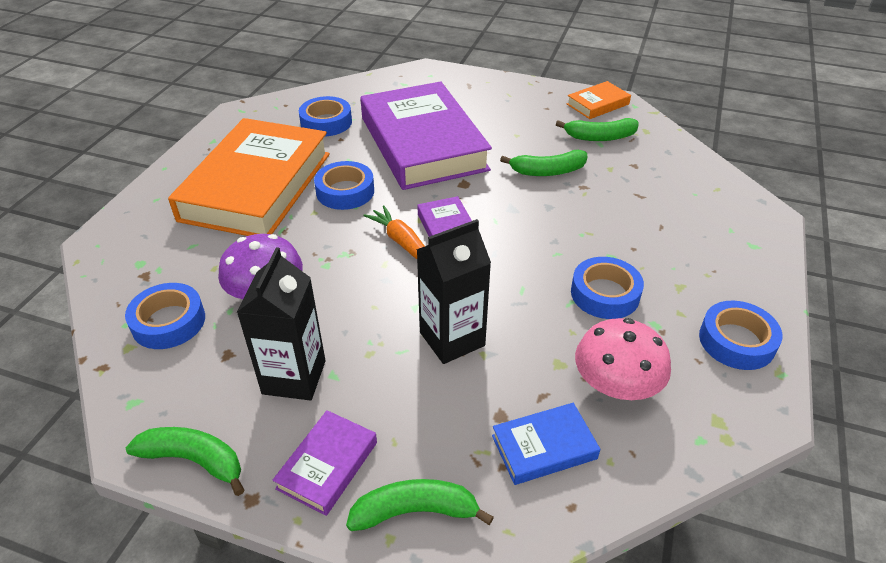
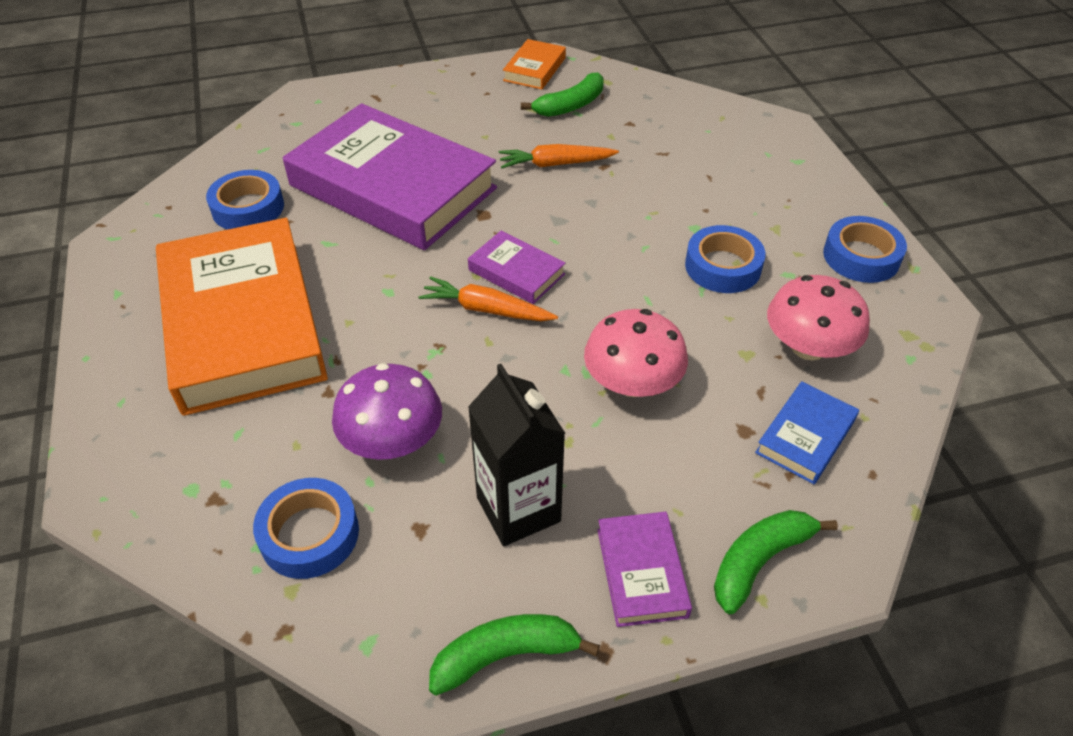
camera: 35 degrees left, 5 degrees up
(345, 191) = (360, 281): blue tape -> none
(452, 339) = (632, 383): black carton -> pink mushroom
(548, 171) = (555, 164): green banana -> orange carrot

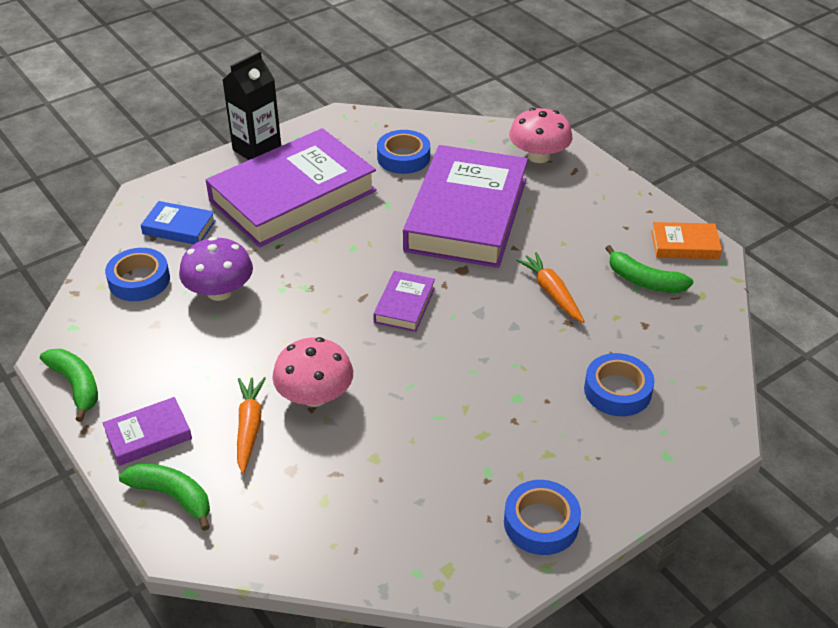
camera: 70 degrees right, 5 degrees down
(243, 323) = (293, 196): orange book -> purple book
(486, 309) = (356, 300): orange carrot -> orange carrot (249, 427)
(518, 509) = (182, 364): black carton -> black carton (257, 150)
(723, 266) = (474, 425): blue tape -> blue tape (617, 390)
(805, 436) = (297, 508): blue book -> blue book (179, 227)
(808, 347) = (399, 497): pink mushroom -> pink mushroom (538, 156)

